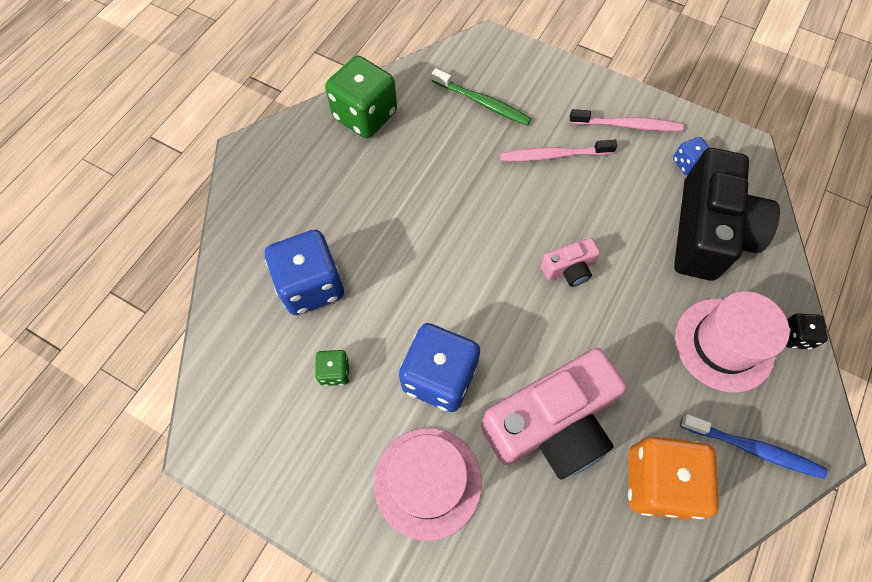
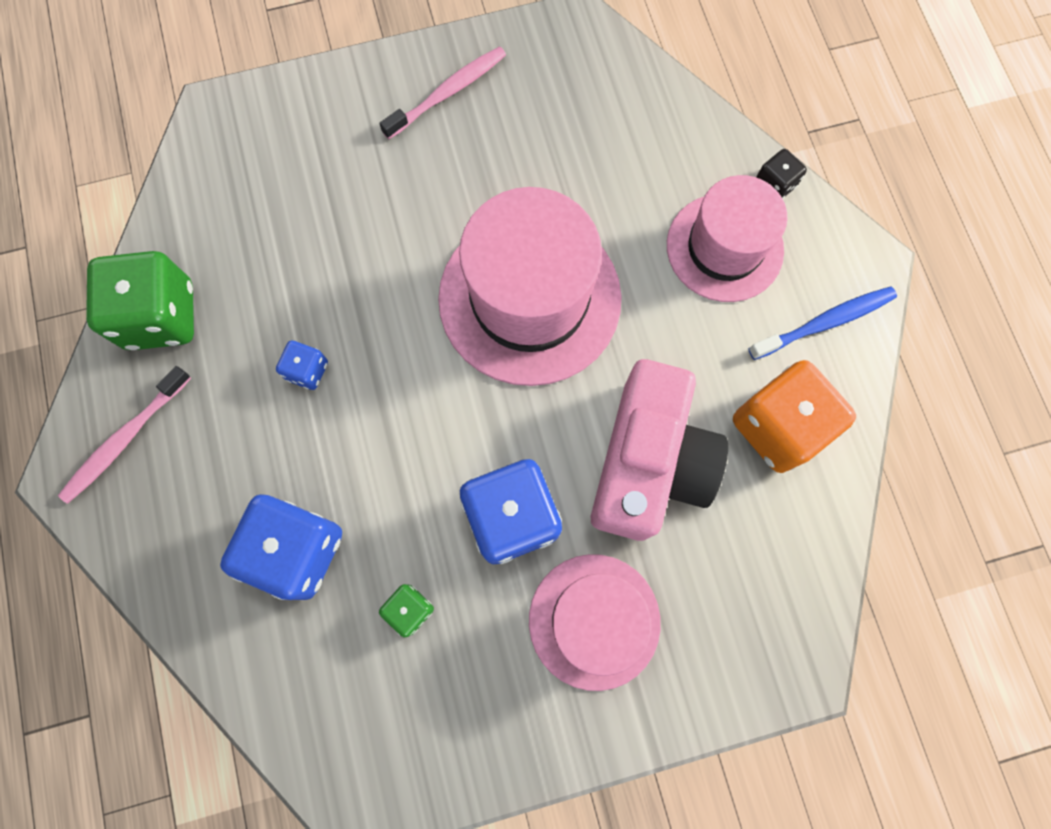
camera: 45 degrees left, 10 degrees up
(482, 103) = (276, 192): green toothbrush -> none
(553, 155) = (405, 189): pink toothbrush -> pink toothbrush (125, 439)
(568, 269) = (529, 298): pink camera -> pink hat
(687, 163) = (540, 88): blue dice -> blue dice (307, 371)
(708, 232) = (619, 145): black camera -> none

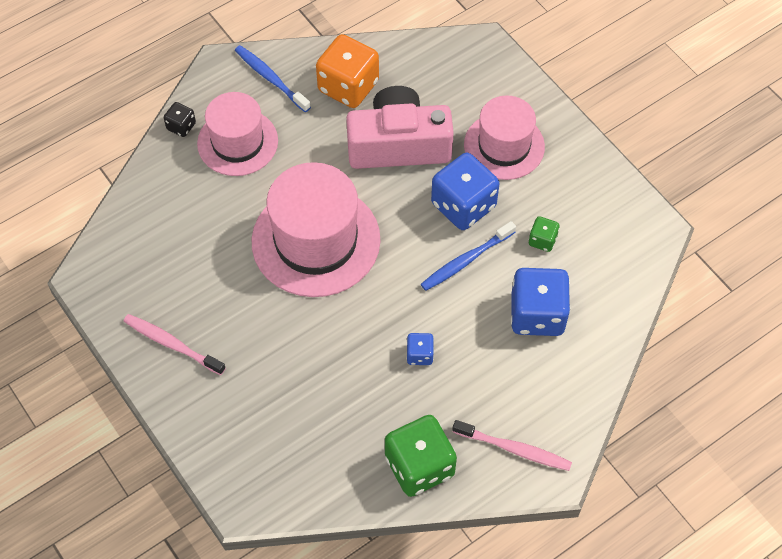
camera: 110 degrees left, 15 degrees down
(421, 485) = (466, 260): none -> blue toothbrush

